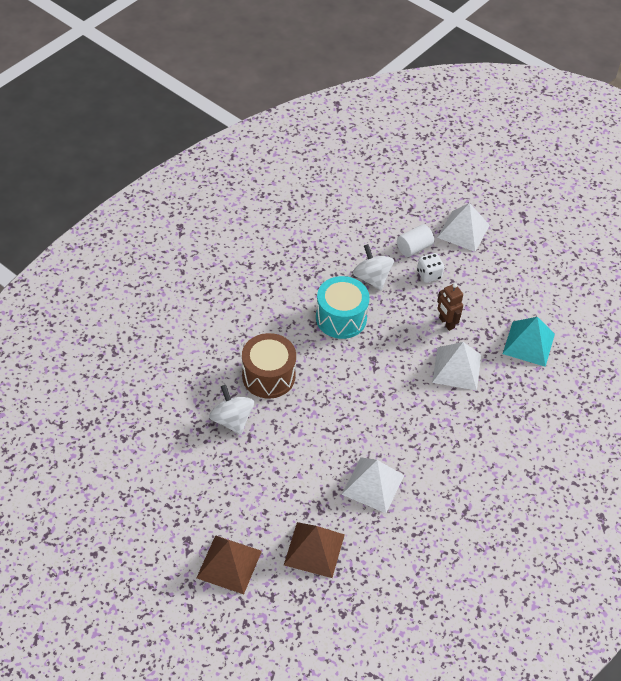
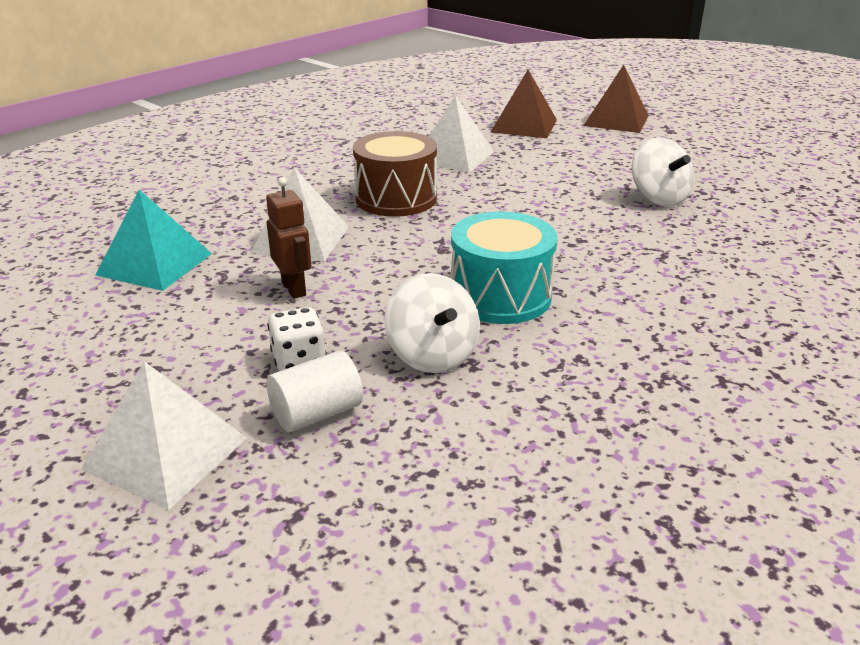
camera: 175 degrees left, 20 degrees down
(268, 376) = (618, 233): brown drum -> brown drum (396, 199)

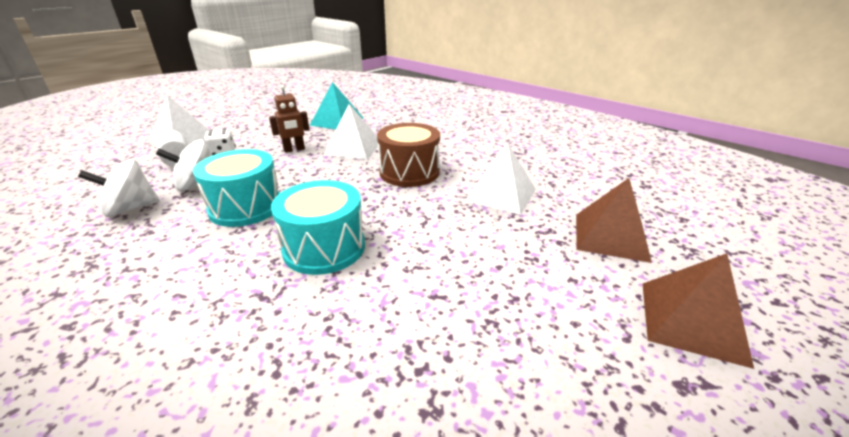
camera: 90 degrees right, 0 degrees up
(577, 235) = (324, 248): none -> turquoise drum
(658, 198) = (401, 318): white spinning top -> white spinning top (130, 208)

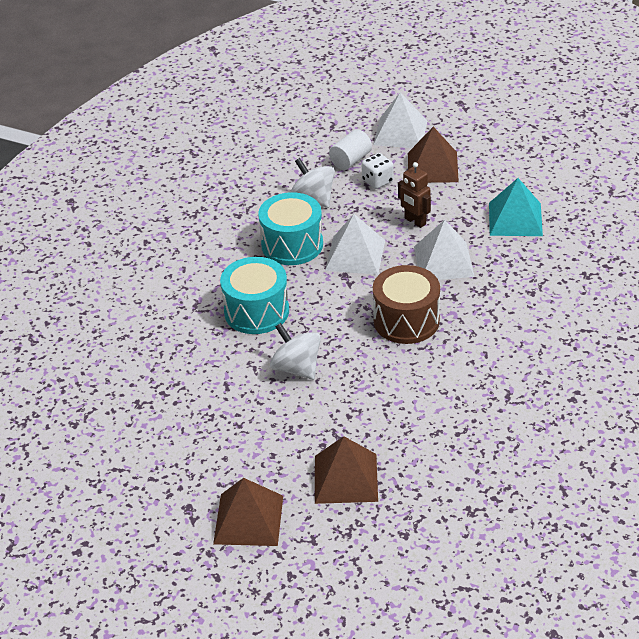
camera: 75 degrees right, 10 degrees up
(130, 208) = (262, 187): white spinning top -> white spinning top (296, 368)
(242, 134) = (432, 167): none -> brown pyramid
(501, 194) = (391, 396): white pyramid -> white pyramid (355, 255)

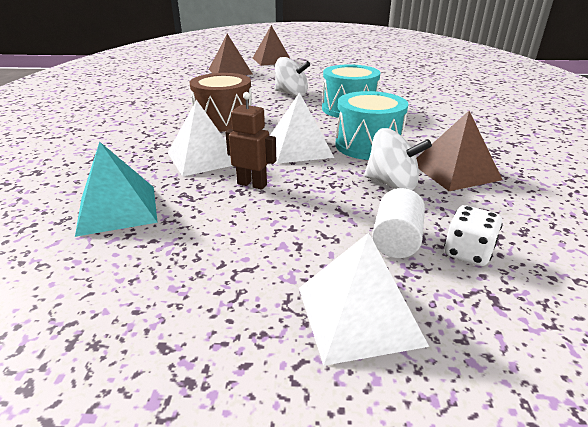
camera: 155 degrees right, 10 degrees down
(377, 181) = (331, 219): white dice -> white dice (467, 252)
(432, 167) = (261, 257): brown pyramid -> brown pyramid (455, 171)

